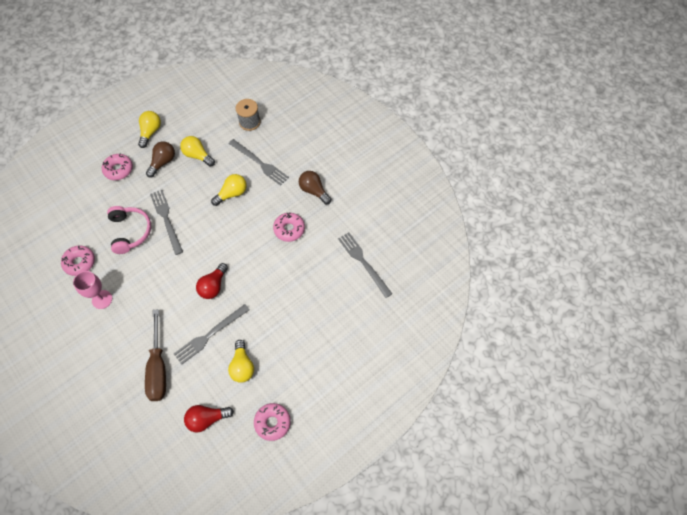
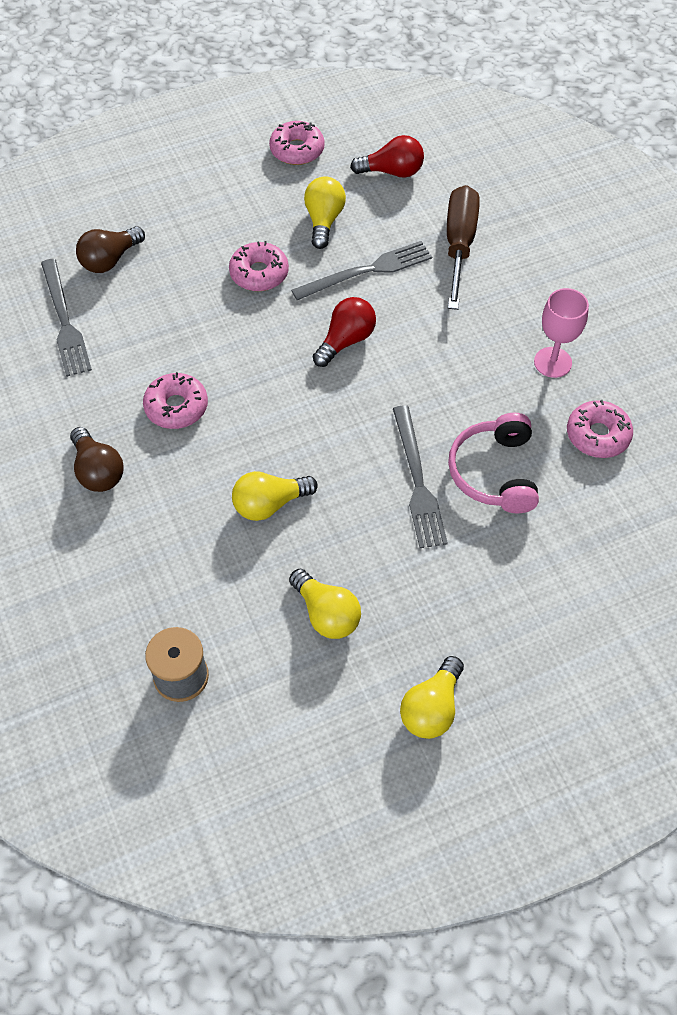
camera: 165 degrees left, 5 degrees down
(118, 169) = (515, 622): pink donut -> pink donut (259, 273)
(163, 162) = (410, 616): brown light bulb -> brown light bulb (110, 260)
(259, 163) = (190, 561): grey fork -> none

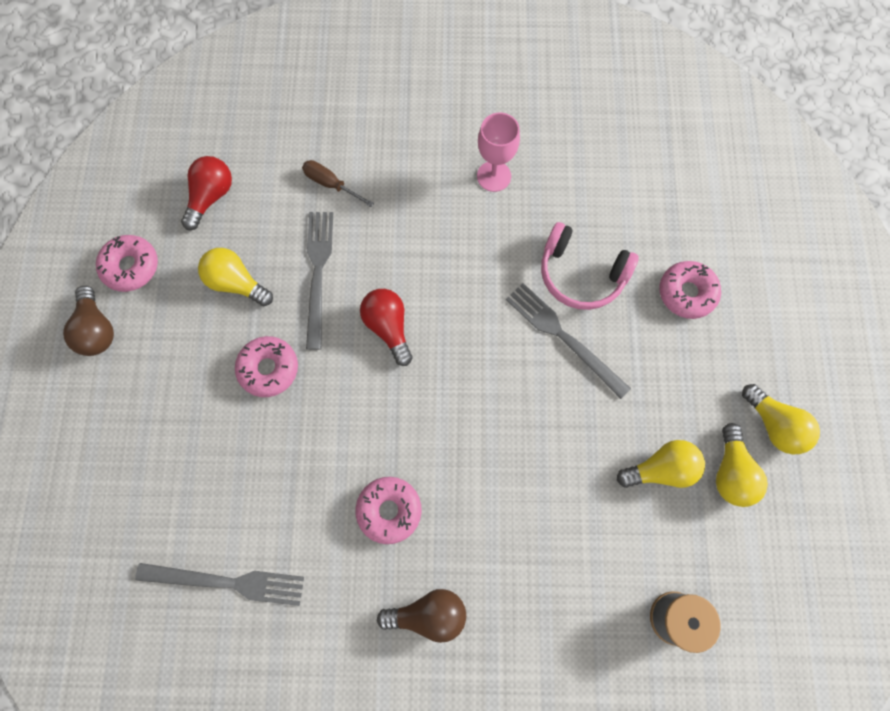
camera: 65 degrees left, 15 degrees up
(110, 260) = (171, 505): brown light bulb -> brown light bulb (97, 329)
(269, 504) = (534, 470): yellow light bulb -> yellow light bulb (731, 472)
(417, 481) = (563, 337): grey fork -> grey fork turned 150 degrees counterclockwise
(459, 245) = (331, 184): brown screwdriver -> brown screwdriver, size x0.54
(597, 435) = (580, 181): pink donut -> pink donut (686, 293)

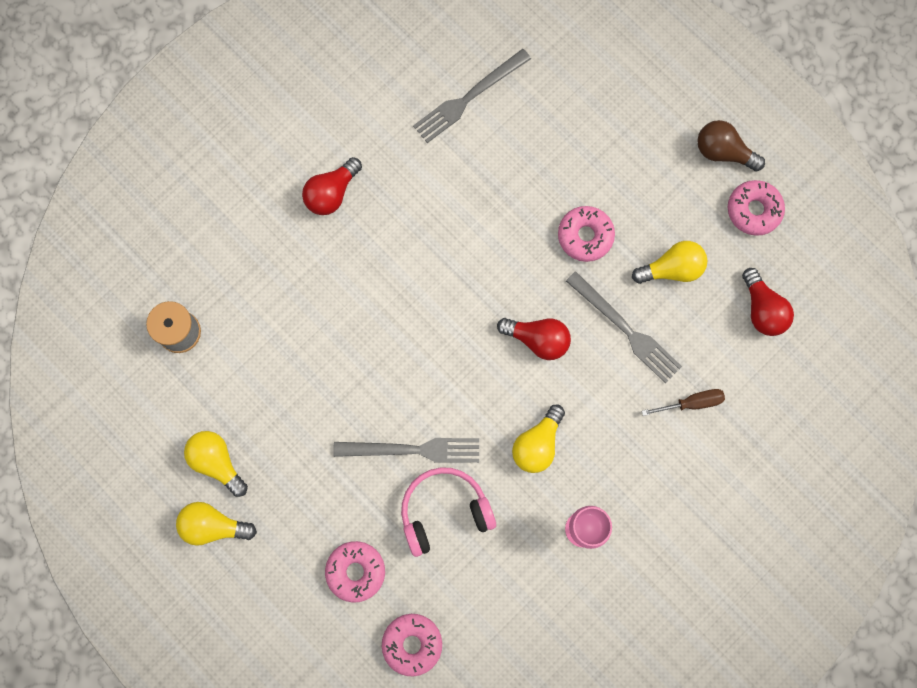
camera: 135 degrees right, 5 degrees up
(389, 510) = (415, 227): pink donut -> pink donut (412, 644)
(428, 614) = (332, 193): brown light bulb -> red light bulb
(661, 469) = (265, 419): yellow light bulb -> yellow light bulb (537, 444)

